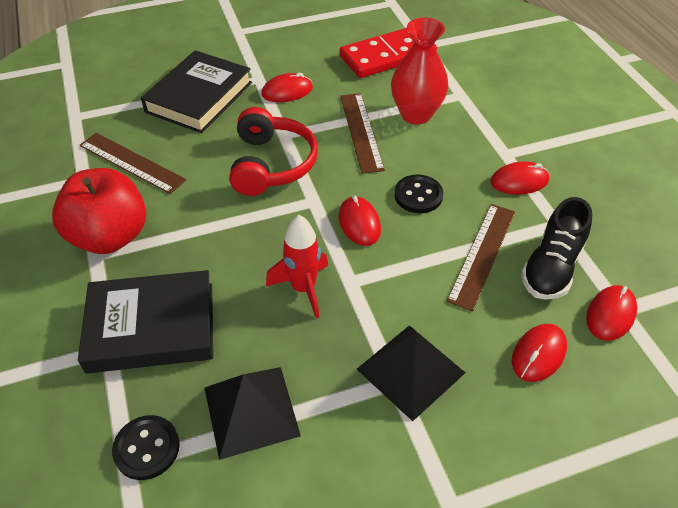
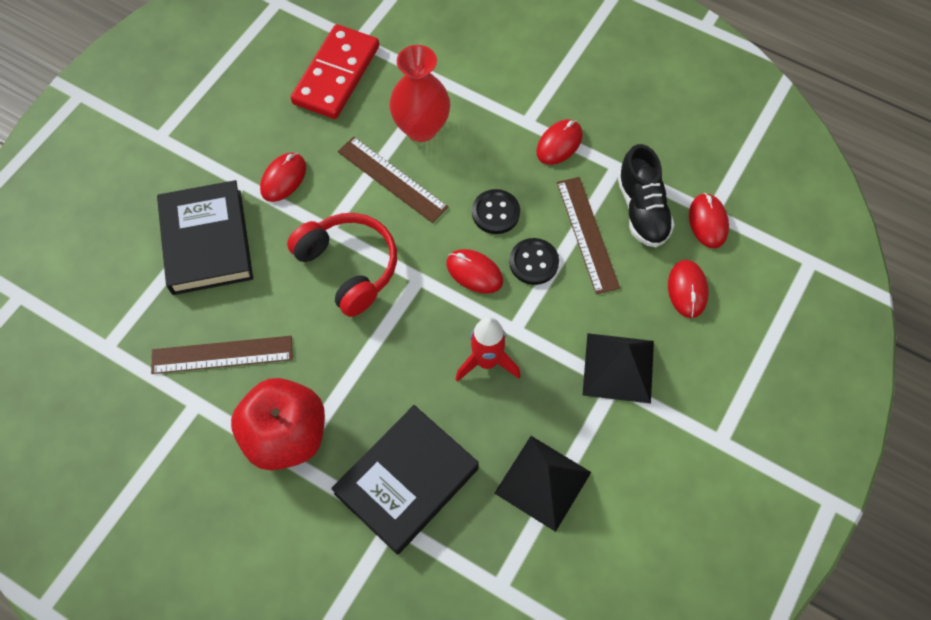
camera: 40 degrees left, 15 degrees up
(147, 448) = (500, 565): black button -> black button (534, 262)

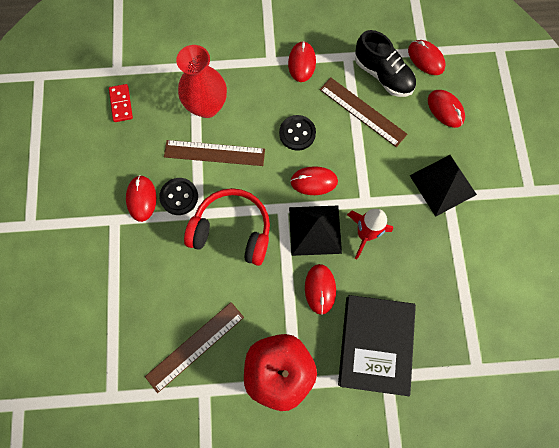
camera: 35 degrees left, 10 degrees up
(207, 241) = (123, 276): black book -> none
(336, 75) = (121, 104): red domino -> red domino, size x0.47
(393, 385) = (320, 289): none -> red mouse
(534, 262) = (344, 151): black button -> black button (179, 197)
(543, 482) = (453, 286): black pyramid -> black pyramid (315, 230)

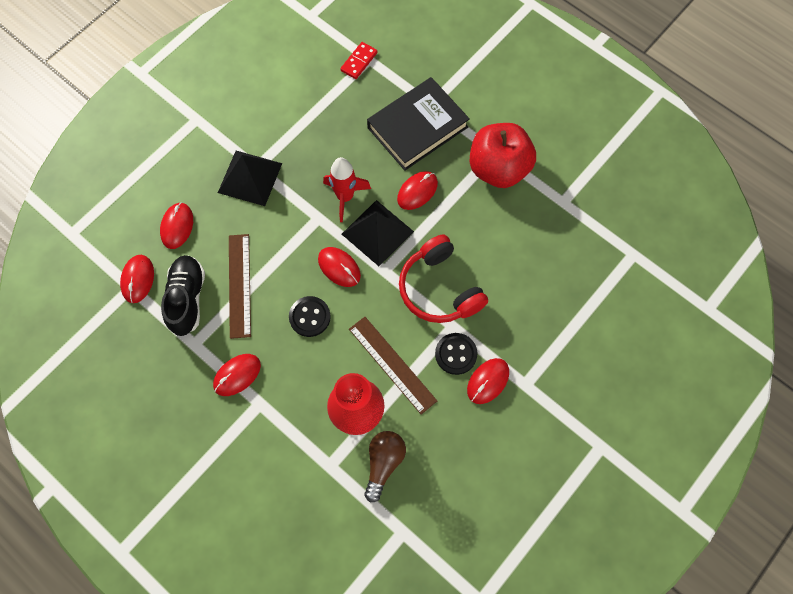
camera: 135 degrees left, 5 degrees down
(121, 104) = (429, 490): red domino -> red domino (359, 62)
(163, 94) = (383, 463): none -> brown light bulb
(195, 346) = (544, 234): brown ruler -> none

